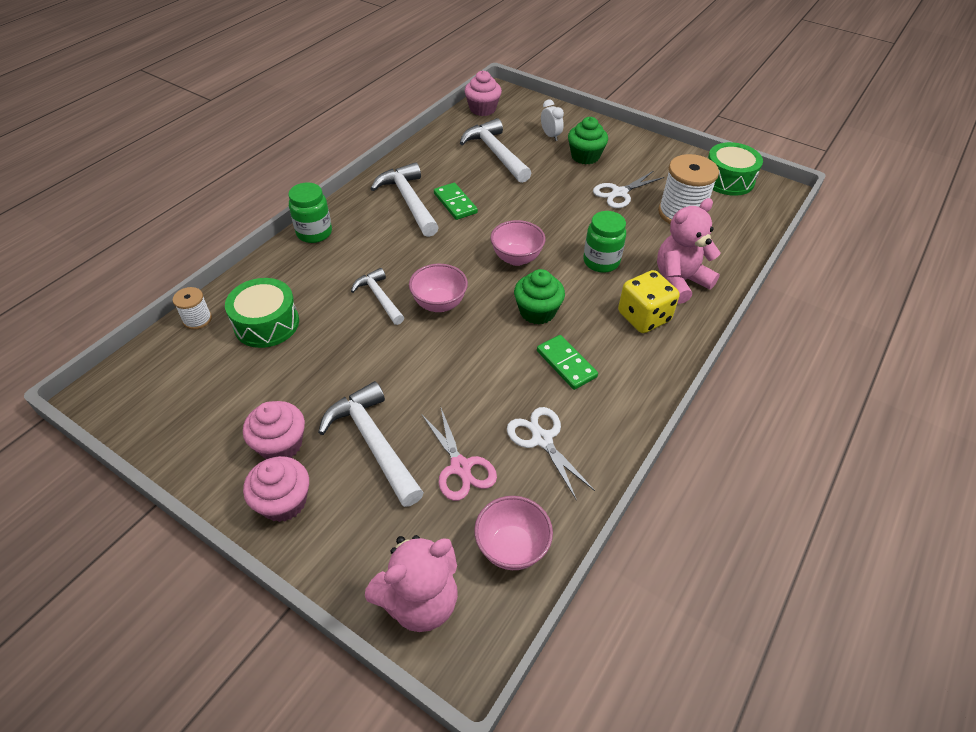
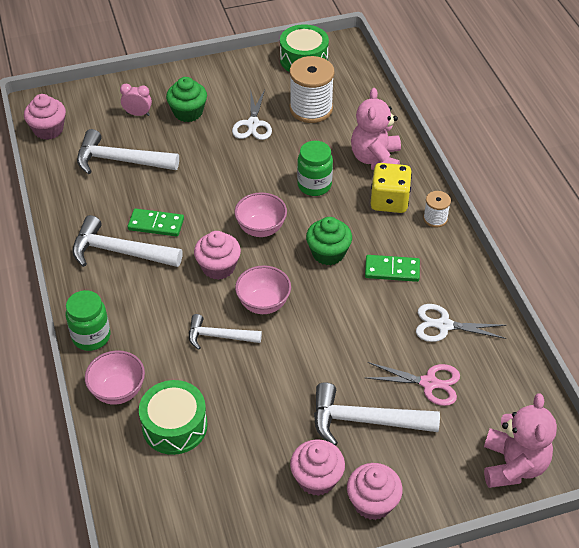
camera: 50 degrees left, 0 degrees up
(197, 319) = (120, 472): white spool -> white spool (435, 218)
(449, 258) = (218, 267): none -> pink cupcake
(512, 547) = (512, 394): pink bowl -> pink bowl (118, 391)
(550, 136) = (138, 114): white clock -> pink clock

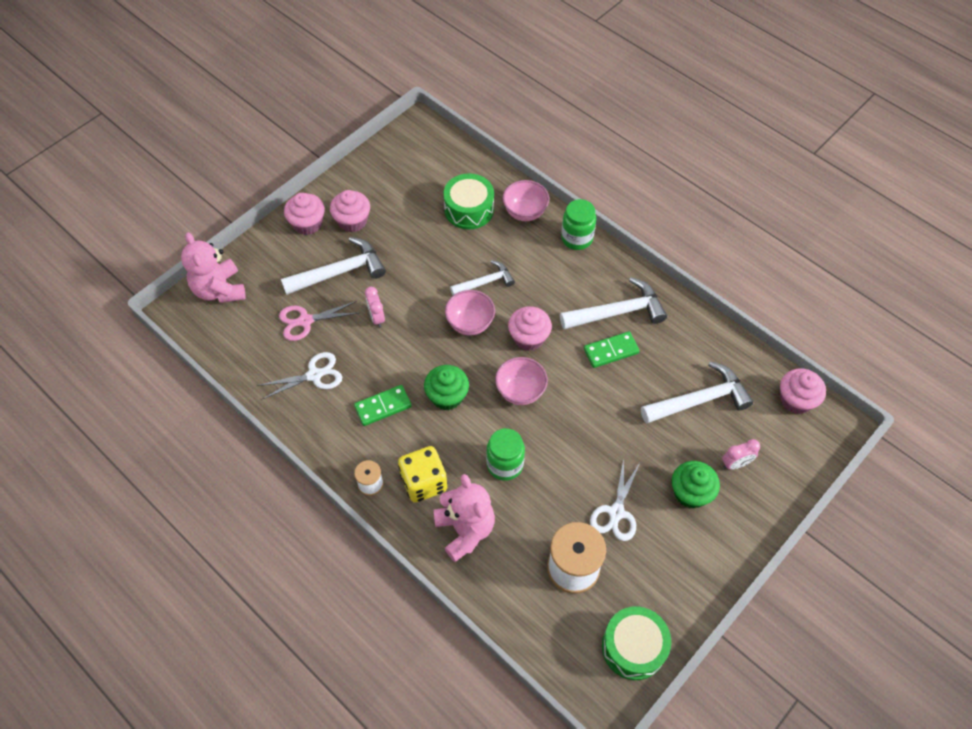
camera: 150 degrees right, 10 degrees up
(253, 124) = (616, 512): white scissors -> white scissors turned 135 degrees counterclockwise
(352, 352) = (377, 318): none -> pink clock

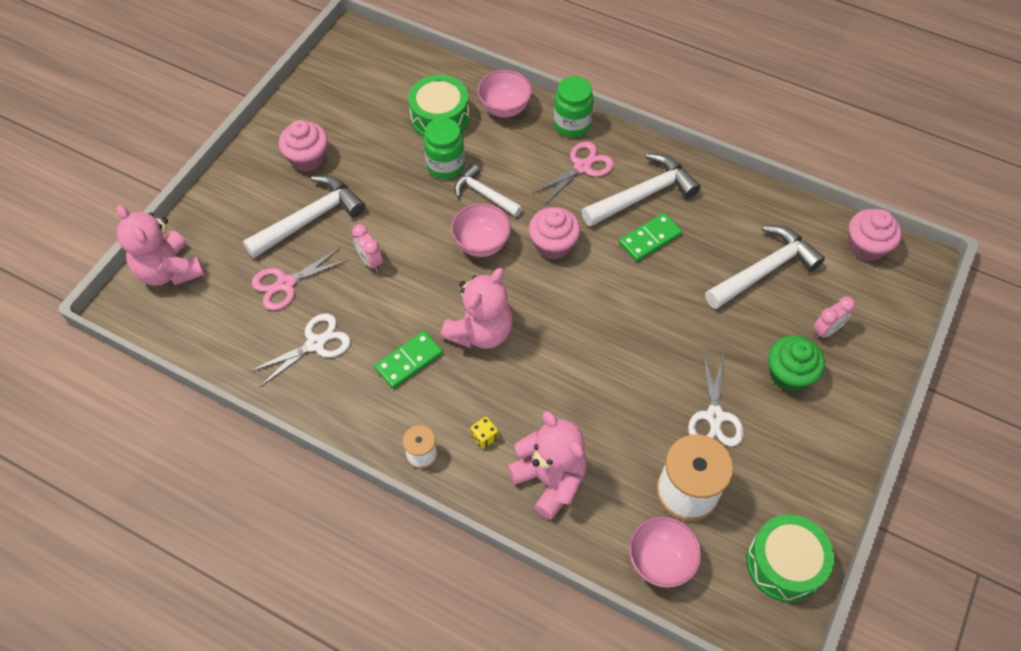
camera: 15 degrees left, 0 degrees up
(307, 224) = (255, 172): pink cupcake -> none
(424, 482) = (484, 437): yellow dice -> yellow dice, size x0.45
(447, 396) = (480, 332): green cupcake -> pink teddy bear
(485, 282) = (484, 194): white hammer -> white hammer turned 105 degrees counterclockwise
(505, 465) = (572, 393): green jar -> green jar (445, 166)
(520, 391) = (563, 307): pink bowl -> pink bowl (660, 561)
(574, 277) = (582, 167): none -> pink scissors

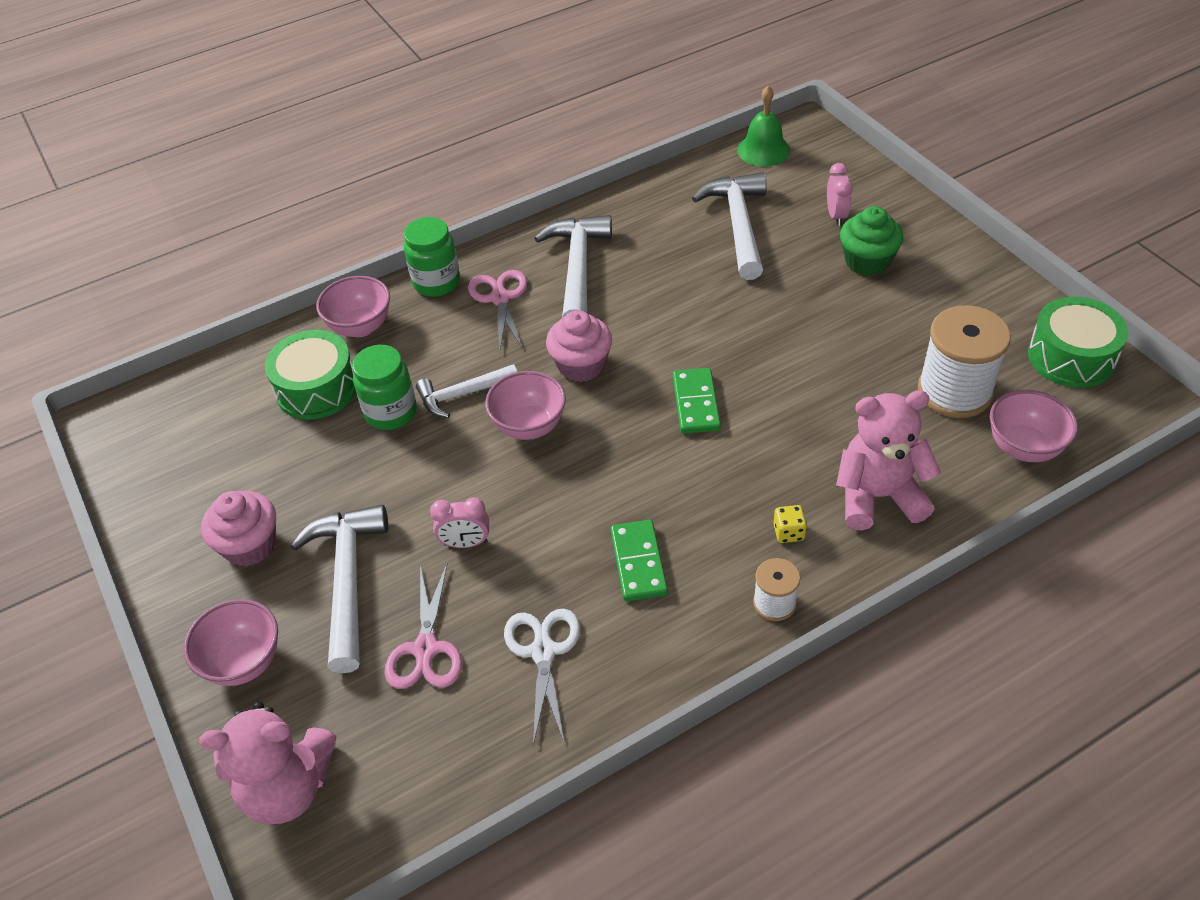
camera: 55 degrees left, 10 degrees down
(232, 204) = (244, 662): none -> pink bowl
(480, 332) = (647, 477): pink teddy bear -> none
(650, 239) = (636, 287): green domino -> green domino (695, 403)
(714, 416) = (881, 333): white scissors -> none
(866, 246) = (763, 150): pink cupcake -> green bell

